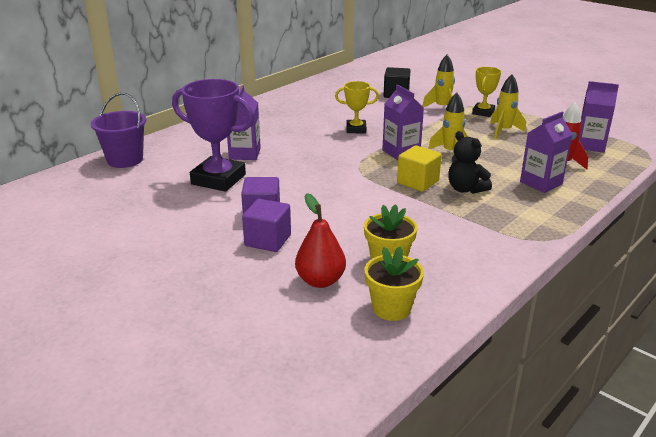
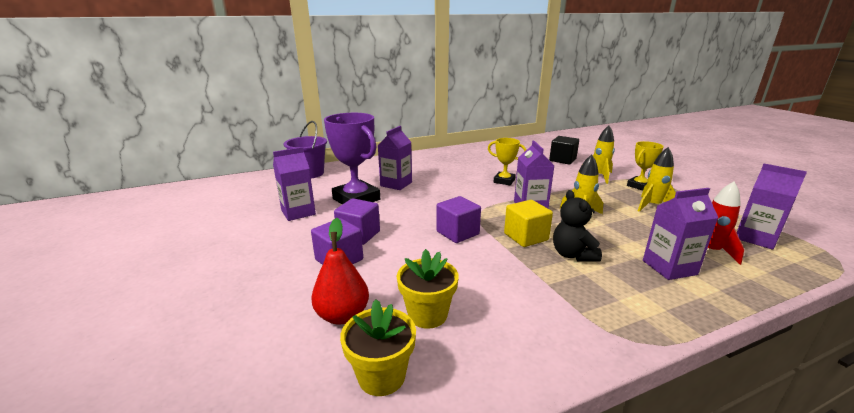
camera: 25 degrees right, 5 degrees down
(169, 206) = (298, 212): none -> purple carton
(355, 192) = (457, 233): none -> purple cube

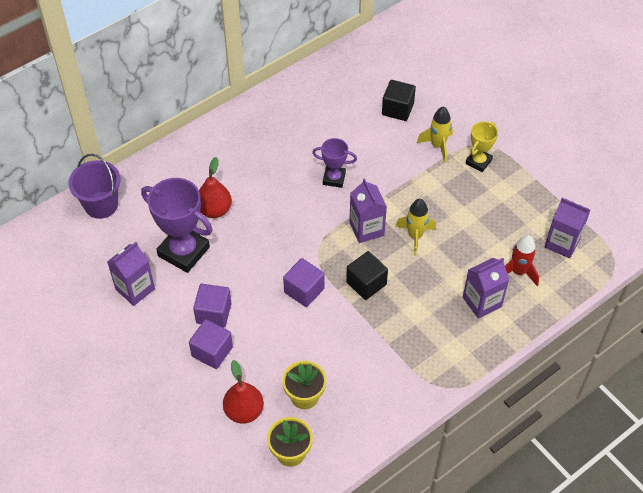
camera: 15 degrees left, 30 degrees up
(396, 184) = (214, 210): purple carton -> red pear
(504, 181) = (334, 178): yellow trophy -> purple trophy
(526, 237) = (366, 283): yellow cube -> black cube
(572, 255) = (407, 301): black teddy bear -> none
(652, 206) = (485, 203): yellow rocket -> none

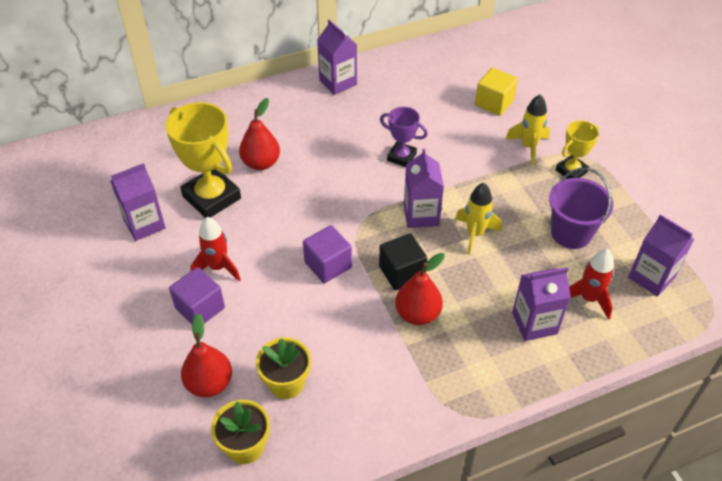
camera: 15 degrees right, 5 degrees down
(101, 205) = (146, 135): purple bucket -> purple bucket (571, 233)
(184, 251) = (211, 197): purple trophy -> yellow trophy
(213, 313) = (218, 267): purple cube -> red rocket
(255, 116) = (338, 82): none -> purple carton
(389, 315) = (417, 314): none -> red pear
(397, 109) = (494, 103): black cube -> yellow cube

